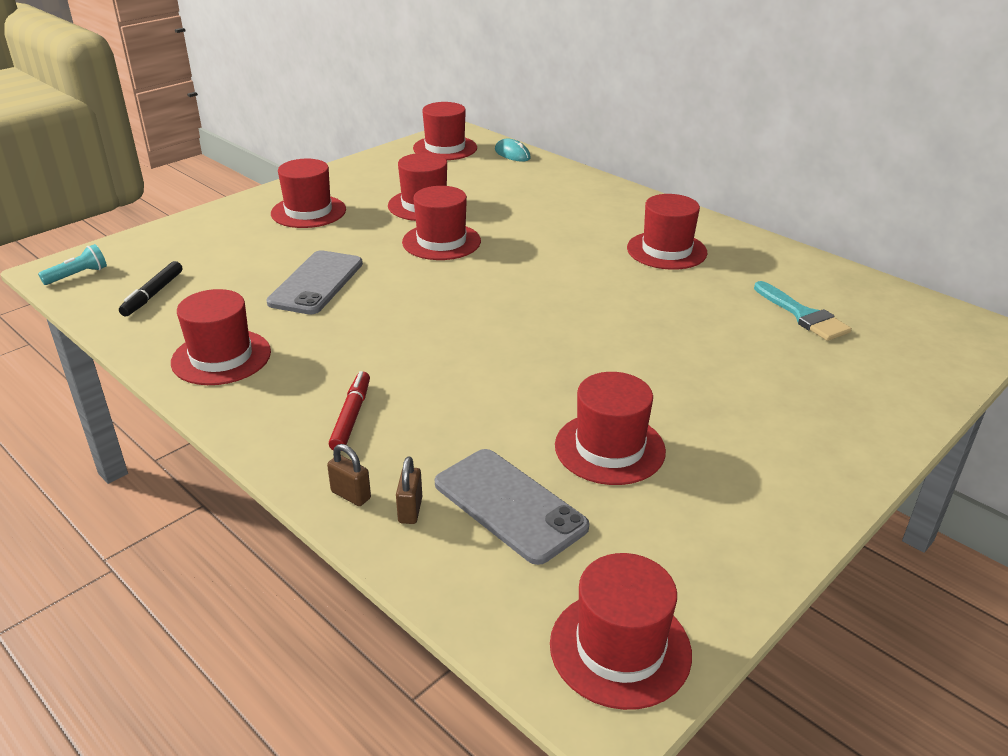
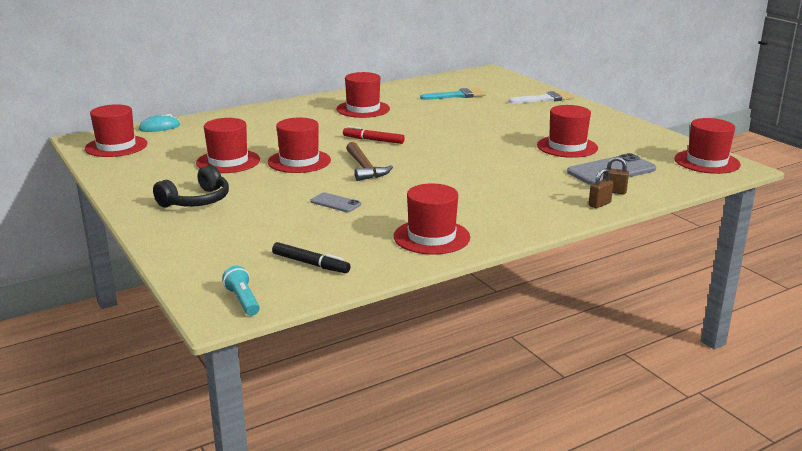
camera: 75 degrees left, 10 degrees down
(308, 211) = (196, 201): red hat -> black headphones
(316, 283) = (335, 203): grey phone -> grey phone, size x0.52
(351, 417) = (522, 200): red marker -> red marker (373, 140)
(435, 284) = (364, 168): none -> brown hammer
(873, 407) = (545, 99): none -> white brush

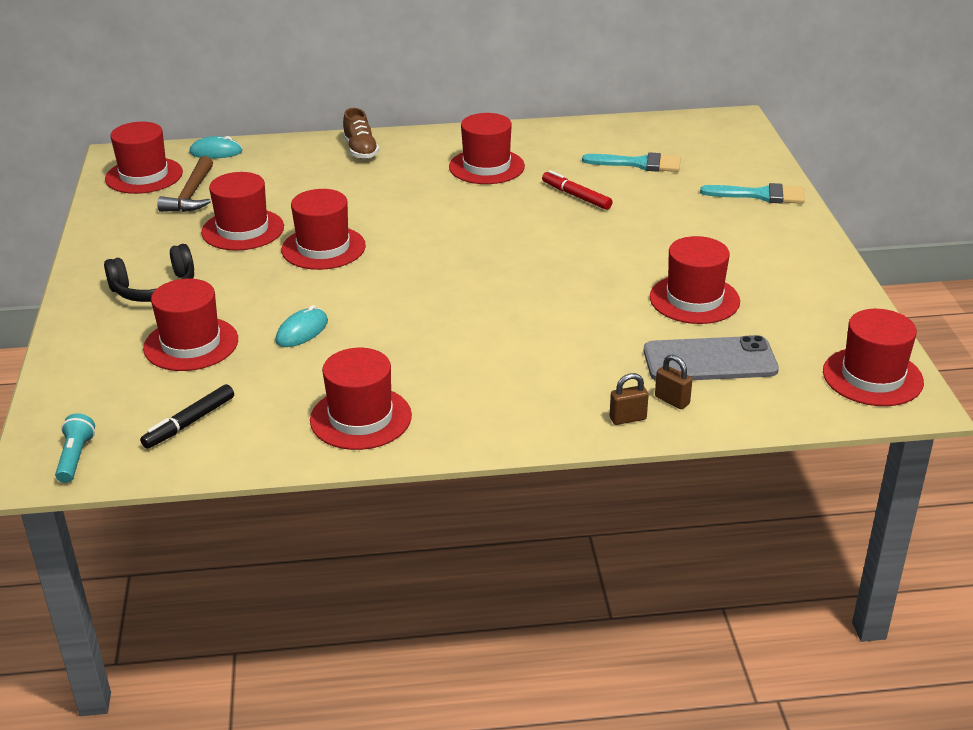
camera: 25 degrees right, 10 degrees up
(260, 224) = (191, 344): none -> red hat
(267, 113) = (360, 150): none -> brown shoe
(311, 264) = (189, 423): black marker -> black marker turned 75 degrees clockwise
(335, 203) = (302, 331): grey phone -> turquoise mouse
(364, 168) = (390, 278): brown hammer -> brown hammer (191, 194)
(373, 140) = (446, 229): red marker -> red marker (576, 196)
(545, 99) = (761, 195): white brush -> turquoise brush

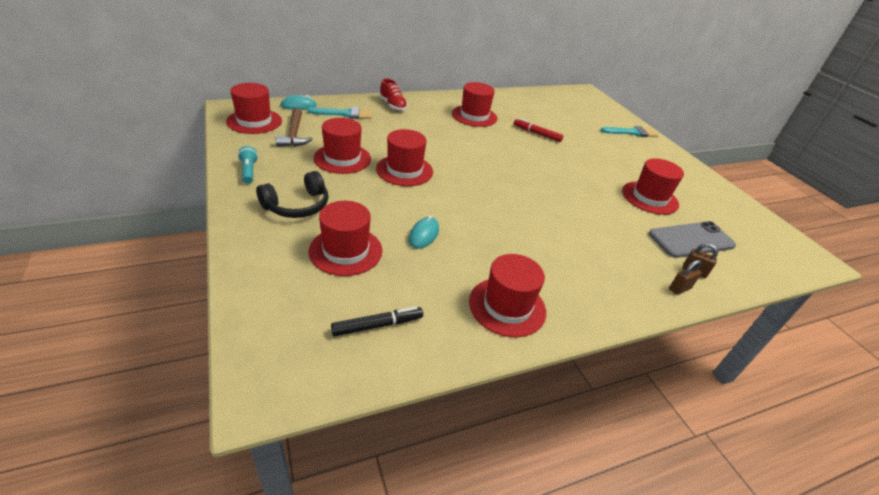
camera: 20 degrees left, 5 degrees up
(75, 457) = (291, 374): turquoise flashlight -> turquoise flashlight (249, 171)
(189, 423) = (377, 325): black marker -> black marker turned 135 degrees counterclockwise
(360, 150) = (393, 105): brown shoe -> red shoe
(639, 164) = (557, 114): turquoise brush -> turquoise brush (346, 114)
(872, 377) = (783, 245): red hat -> none

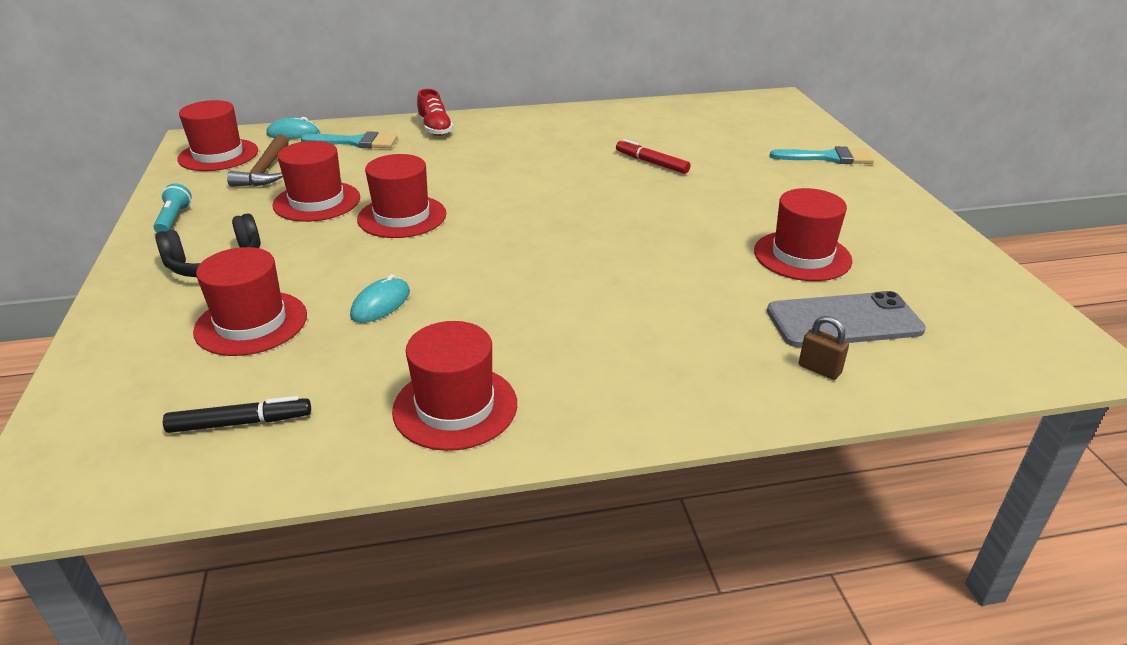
camera: 15 degrees right, 5 degrees down
(474, 116) = (559, 140): red hat -> none
(679, 289) = (776, 394): brown padlock -> none

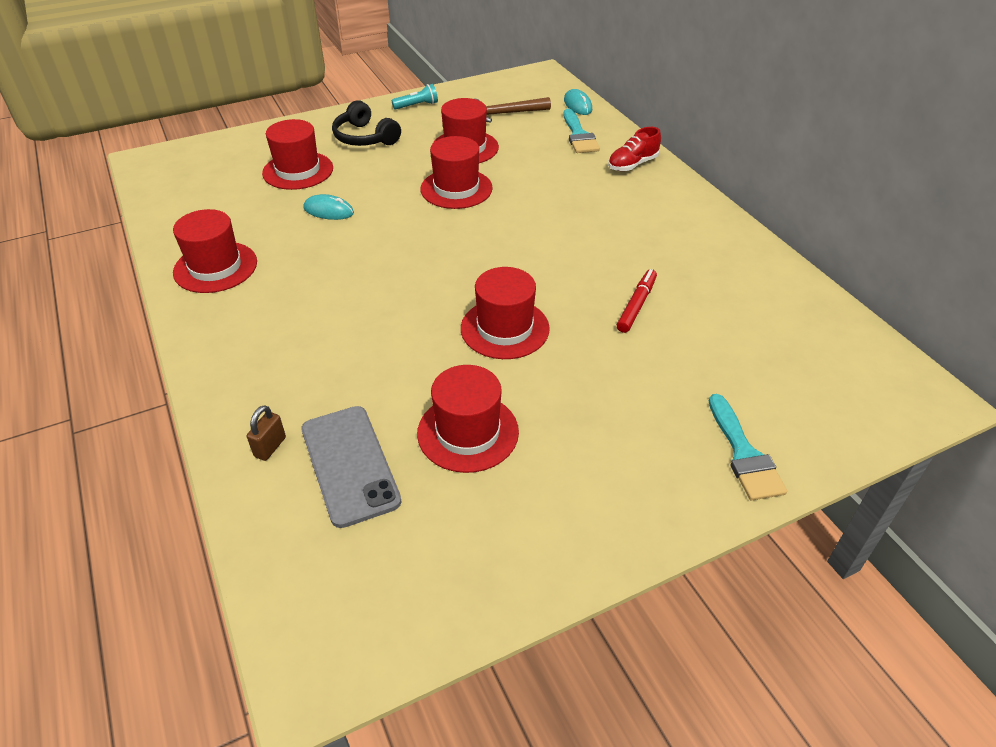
camera: 75 degrees right, 10 degrees up
(218, 155) = (520, 89): red hat -> red hat (505, 328)
(240, 422) = (200, 197): black marker -> none

